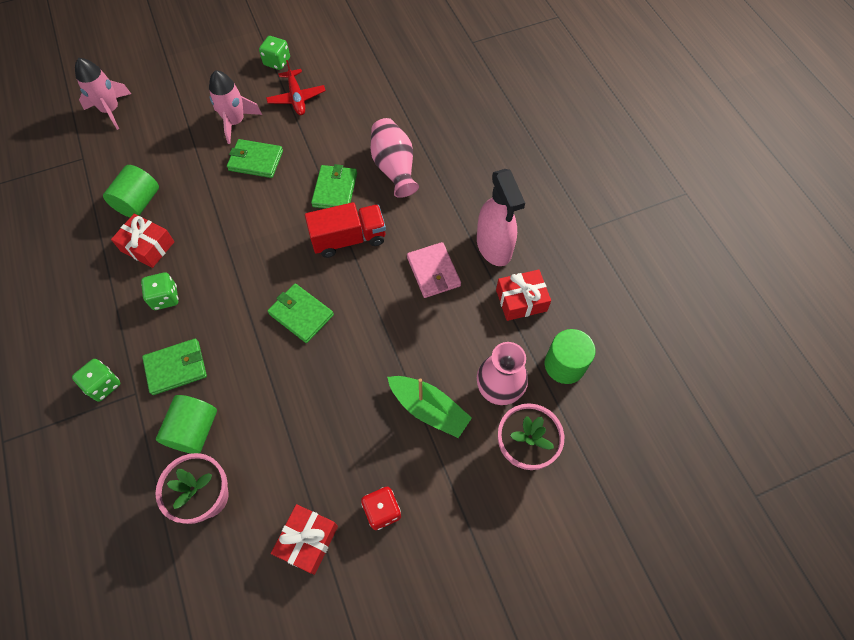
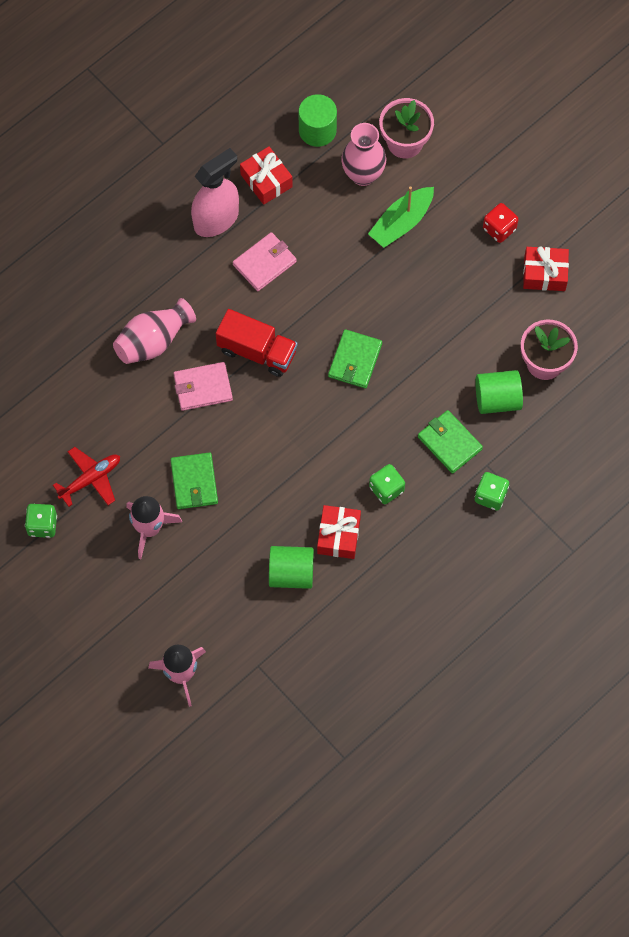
camera: 110 degrees left, 5 degrees up
(335, 190) = (202, 388): green wallet -> pink wallet
(349, 239) = (257, 351): red truck -> red truck turned 150 degrees clockwise
(429, 409) = (401, 223): green boat -> green boat turned 150 degrees counterclockwise

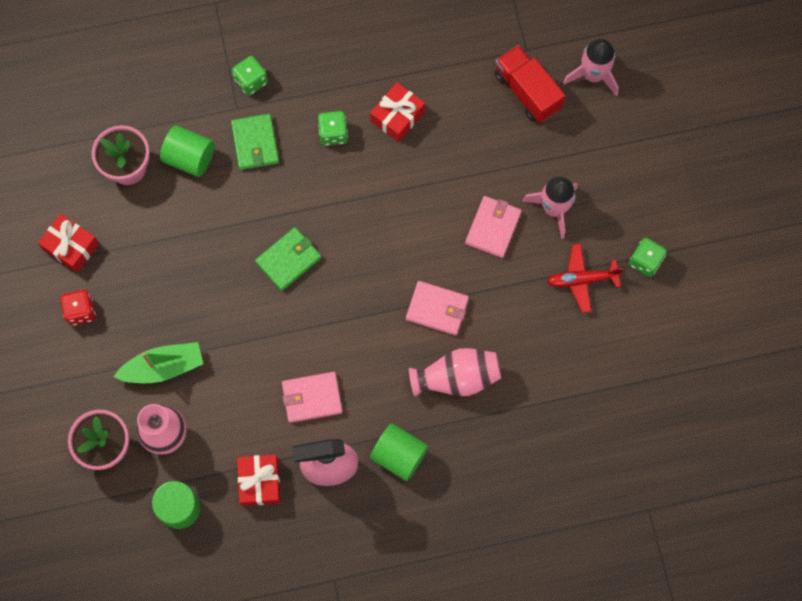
camera: 150 degrees left, 5 degrees up
(194, 482) = (493, 228): green wallet -> pink wallet
(257, 351) = (369, 316): red truck -> red truck (527, 91)
(291, 573) = (455, 107): green cylinder -> green cylinder (399, 455)

